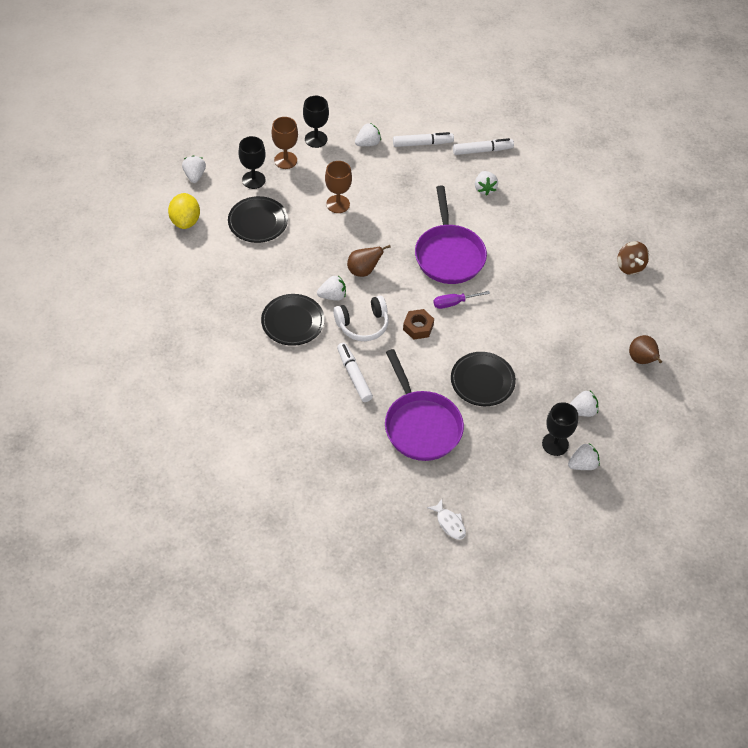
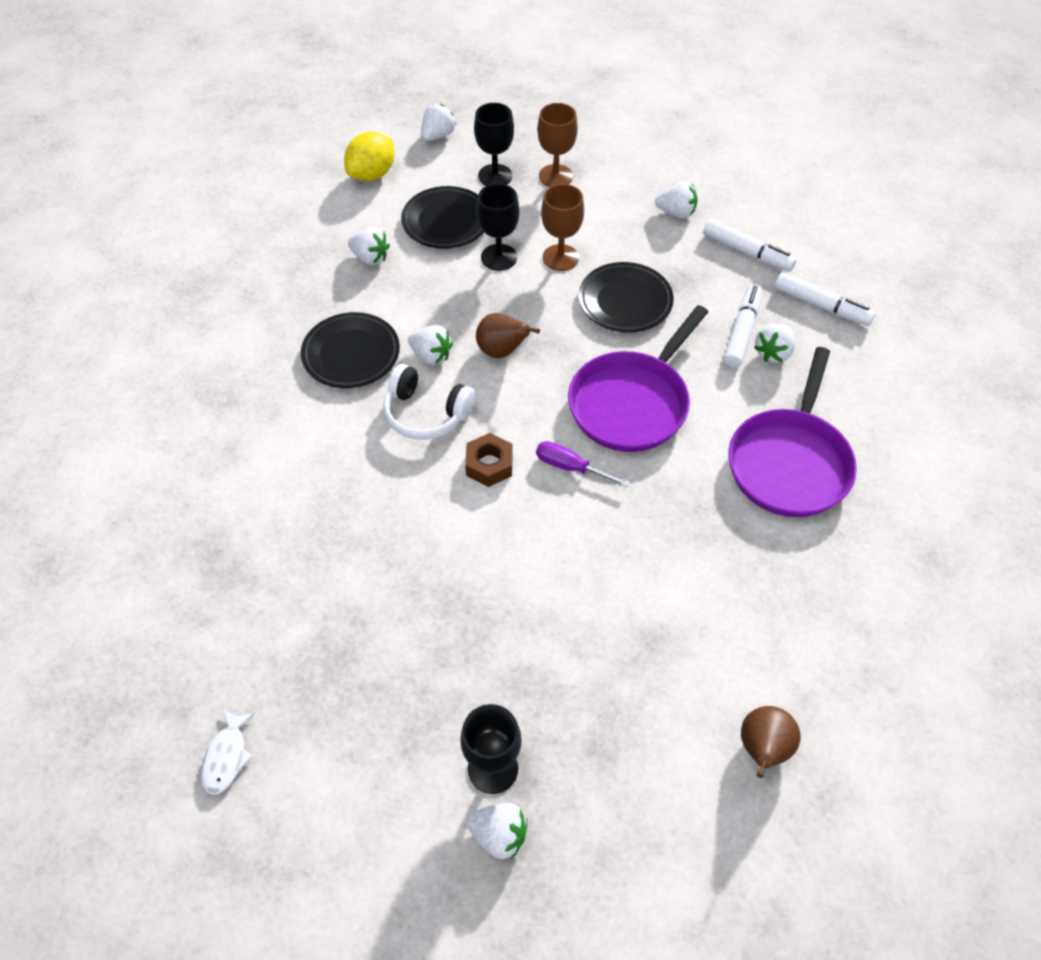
camera: 45 degrees right, 0 degrees up
(316, 139) = (617, 174): black goblet -> black goblet (499, 257)
(354, 375) = (343, 467): white marker -> white marker (742, 331)
(421, 425) = (347, 592): purple pan -> purple pan (790, 463)
(482, 381) = (492, 597): black plate -> black plate (625, 301)
(582, 411) = (586, 752): white strawberry -> white strawberry (370, 258)
(630, 266) = (888, 596): brown spinning top -> none

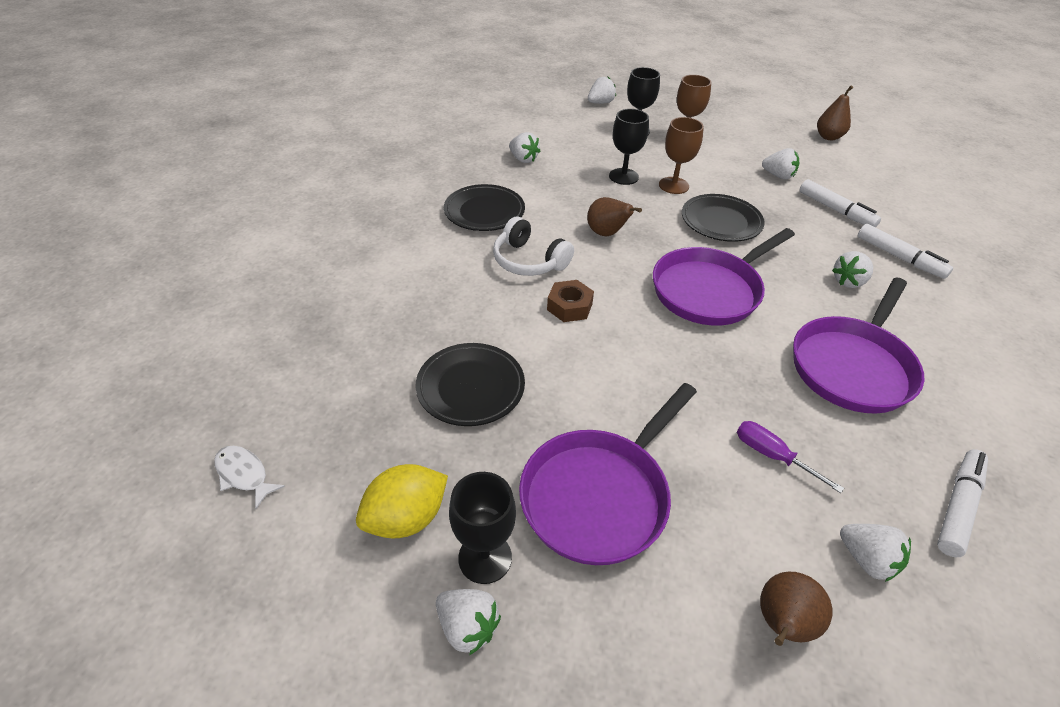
camera: 15 degrees right, 10 degrees down
(227, 756) = (244, 474): white fish -> white fish turned 105 degrees clockwise
(372, 174) = (544, 115): yellow lemon -> yellow lemon (406, 518)
(431, 356) = (547, 225): white strawberry -> white strawberry (866, 559)
(446, 222) = (589, 149): black plate -> black plate (470, 387)
(571, 467) = (641, 324): purple screwdriver -> purple screwdriver (772, 456)
(579, 676) = (599, 495): none -> purple pan
(724, 133) = (828, 137): none -> brown pear
(742, 331) = (821, 261): white marker -> white marker (957, 506)

